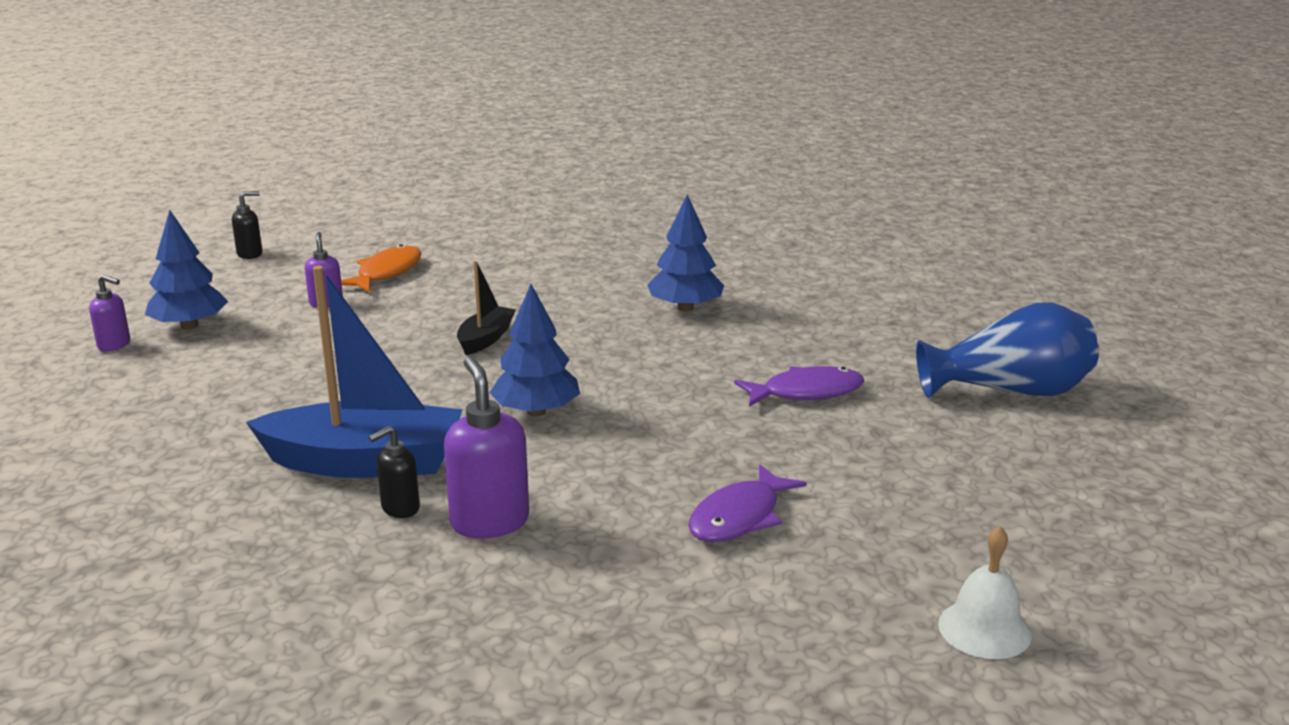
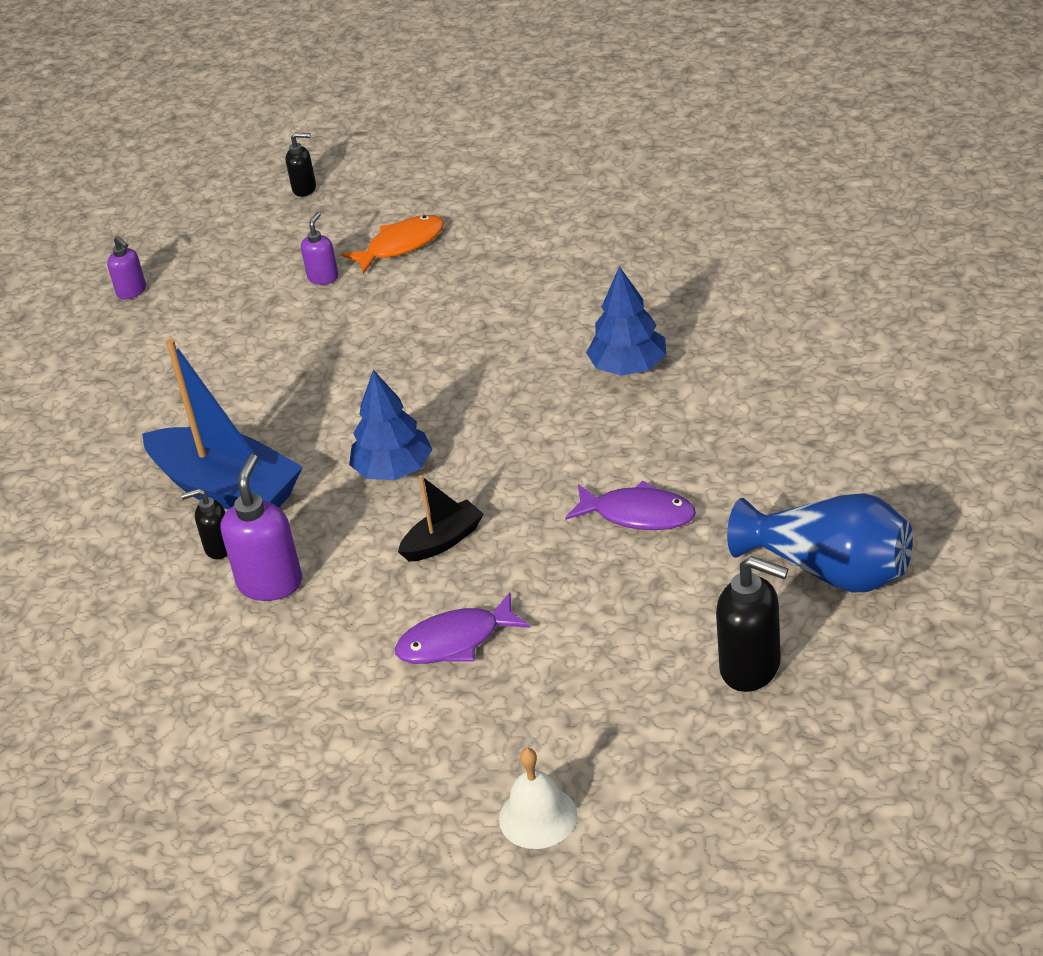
camera: 35 degrees right, 15 degrees up
(189, 326) = (200, 281): blue tree -> none
(485, 339) = (420, 363): black boat -> black boat (443, 541)
(1032, 466) = (751, 668): none -> black soap dispenser

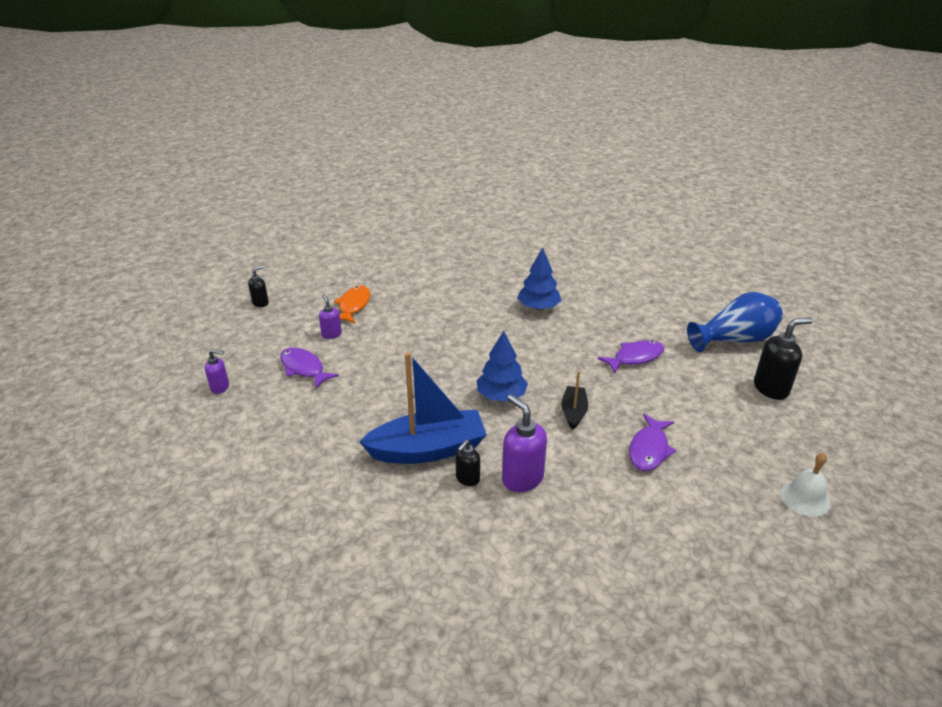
camera: 50 degrees left, 5 degrees down
(237, 311) = (304, 368): none -> purple fish

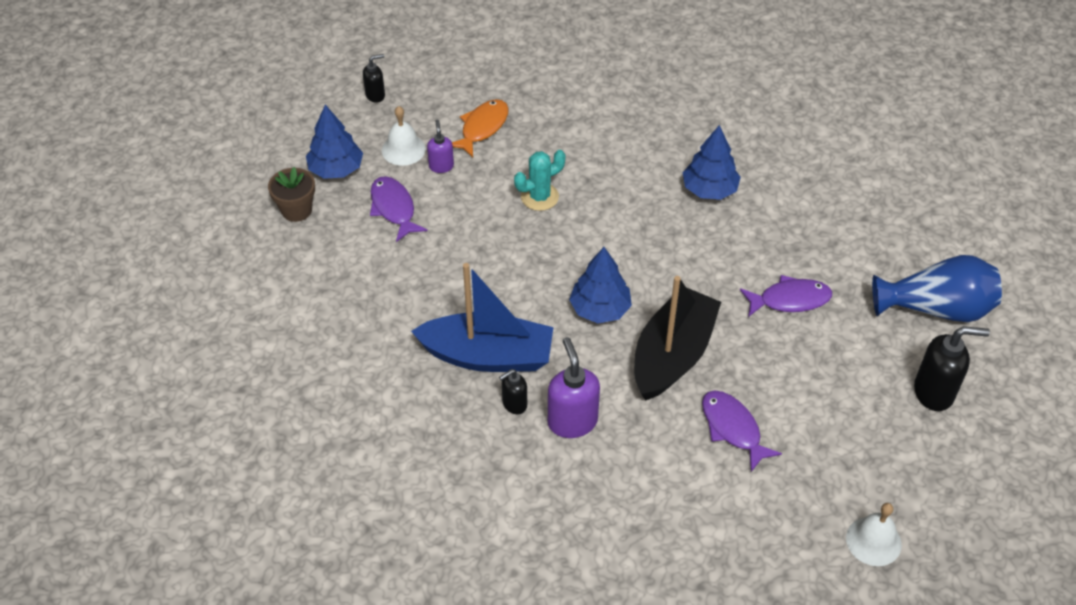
camera: 20 degrees right, 15 degrees up
(220, 387) = (296, 210): purple soap dispenser -> brown flower pot
(245, 354) = (336, 169): none -> blue tree
(296, 330) = (403, 149): none -> white bell
(417, 337) = (539, 197): none -> turquoise cactus
(573, 412) = (672, 355): black boat -> black boat, size x2.02
(649, 449) = (733, 428): purple fish -> purple fish turned 105 degrees clockwise

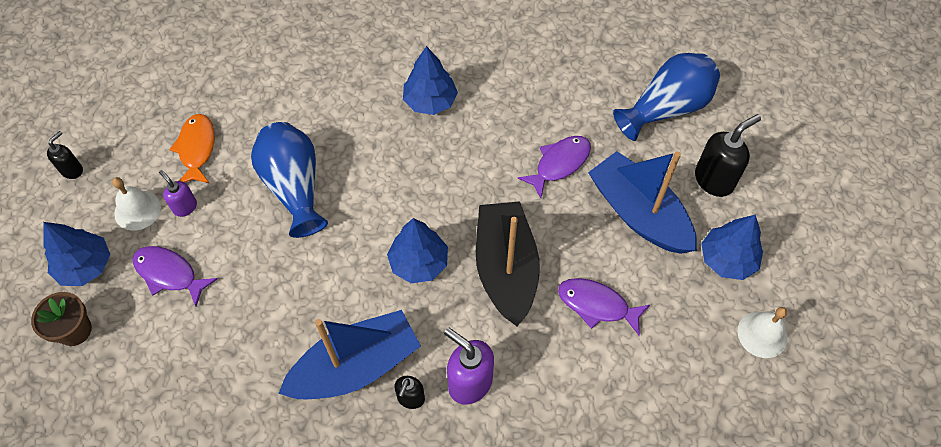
camera: 35 degrees left, 10 degrees up
(539, 197) = (294, 187): turquoise cactus -> blue vase
(833, 379) = (639, 214): none -> blue boat
(891, 463) = (727, 259): none -> blue tree

